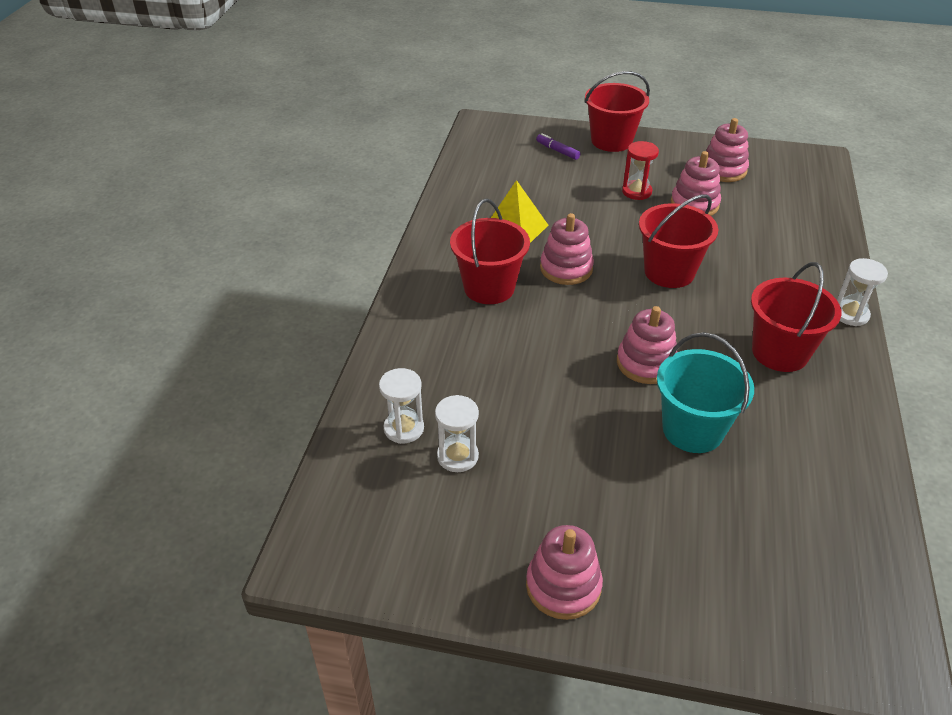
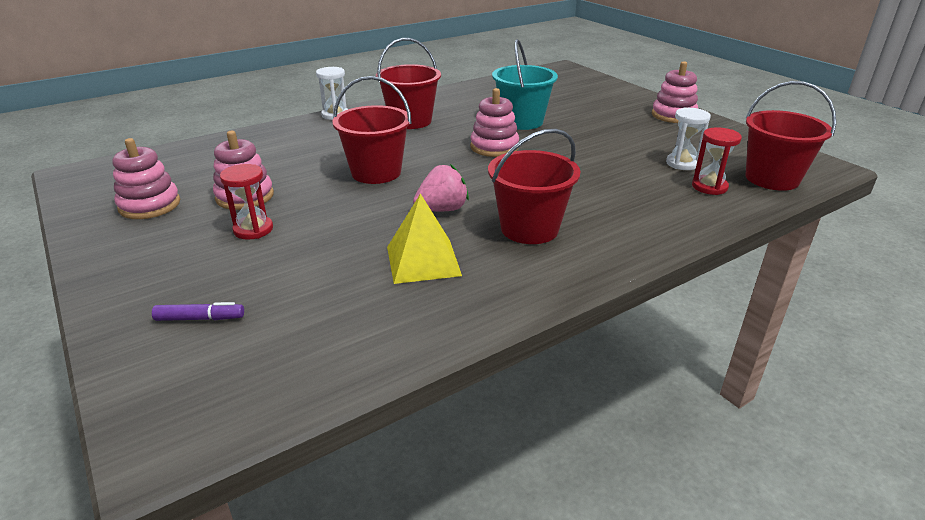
camera: 135 degrees left, 10 degrees down
(404, 428) = (709, 187): white hourglass -> red hourglass
(557, 151) = (200, 318): purple marker -> purple marker turned 90 degrees counterclockwise
(566, 268) = (442, 209): pink stacking toy -> pink strawberry
(611, 141) = (128, 292): red bucket -> red bucket (772, 179)

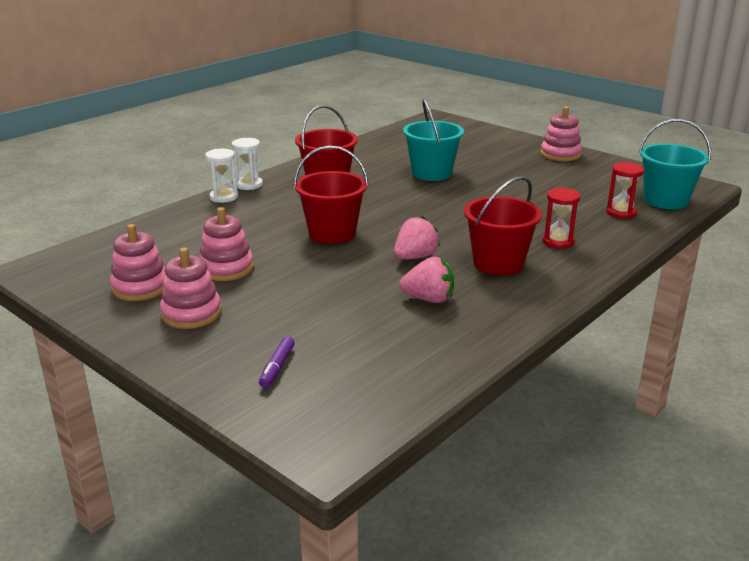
camera: 15 degrees left, 5 degrees down
(200, 318) = (277, 367): purple marker -> purple marker turned 120 degrees clockwise
(253, 229) = (260, 295): red hourglass -> red hourglass (558, 241)
(423, 261) = (429, 299): yellow pyramid -> pink strawberry
(494, 147) = (422, 199): pink stacking toy -> pink stacking toy (191, 313)
(682, 163) = (590, 196): white hourglass -> white hourglass (224, 197)
(772, 179) = (665, 200): red bucket -> turquoise bucket

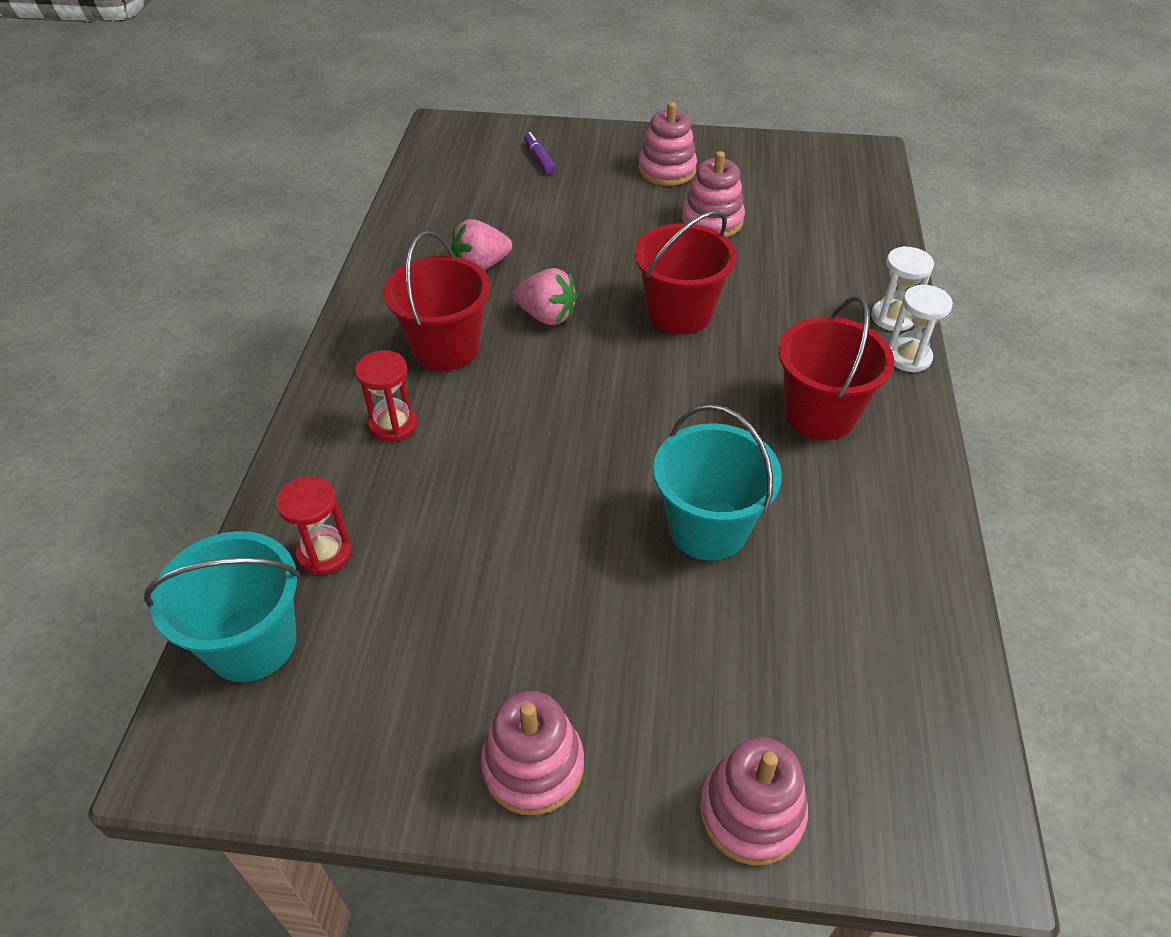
camera: 145 degrees right, 20 degrees up
(140, 287) = (748, 174): pink stacking toy -> pink stacking toy (751, 812)
(415, 257) = (547, 316): pink strawberry -> pink strawberry turned 75 degrees counterclockwise

